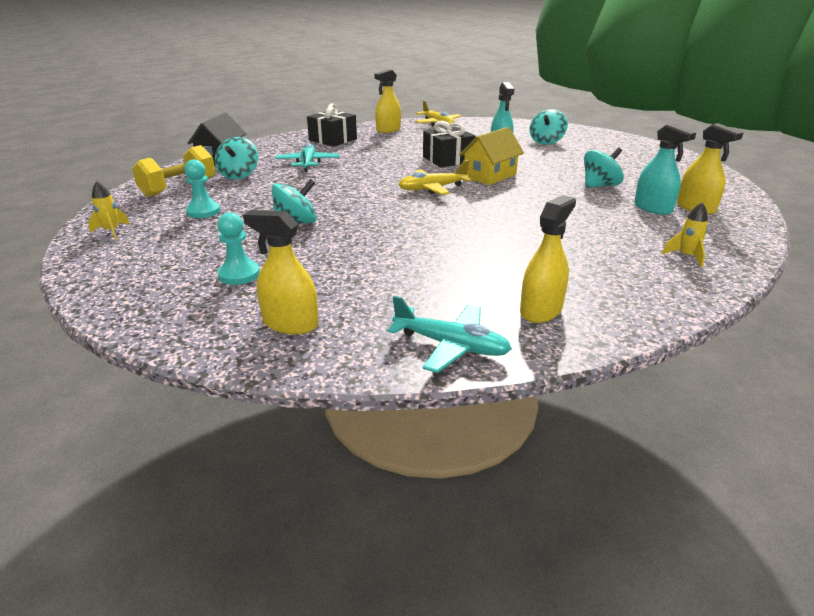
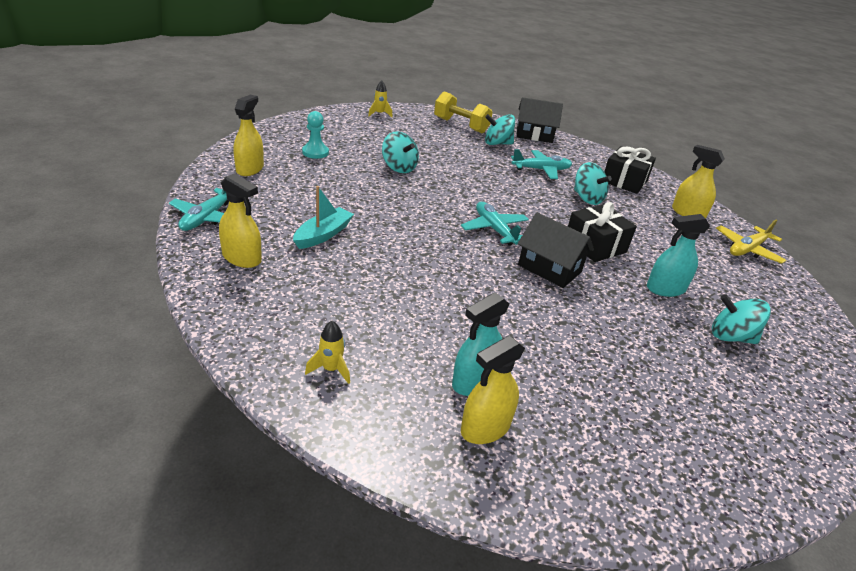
camera: 80 degrees right, 5 degrees up
(203, 211) = (416, 136): turquoise pawn -> none
(432, 189) = (494, 229): yellow plane -> turquoise plane
(469, 264) = (323, 235): none -> turquoise boat
(490, 176) = (549, 268): yellow house -> black house
(599, 186) = (546, 351): turquoise spinning top -> turquoise spinning top (587, 198)

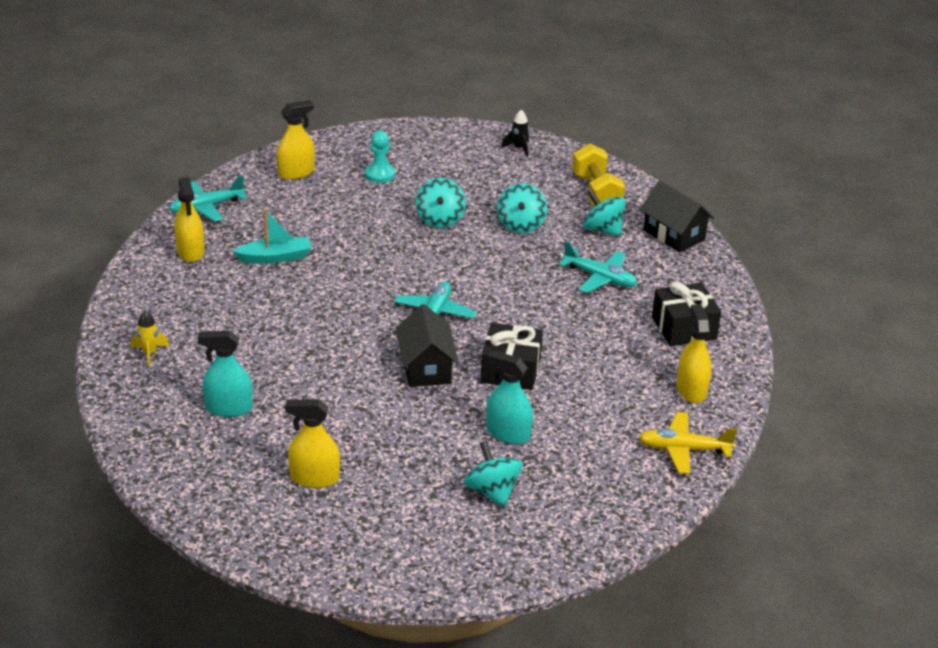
camera: 45 degrees right, 0 degrees up
(379, 114) = (518, 148): yellow rocket -> black rocket
(485, 428) = (194, 434): yellow spray bottle -> yellow spray bottle (314, 478)
(587, 198) = (594, 327): turquoise spinning top -> turquoise spinning top (521, 224)

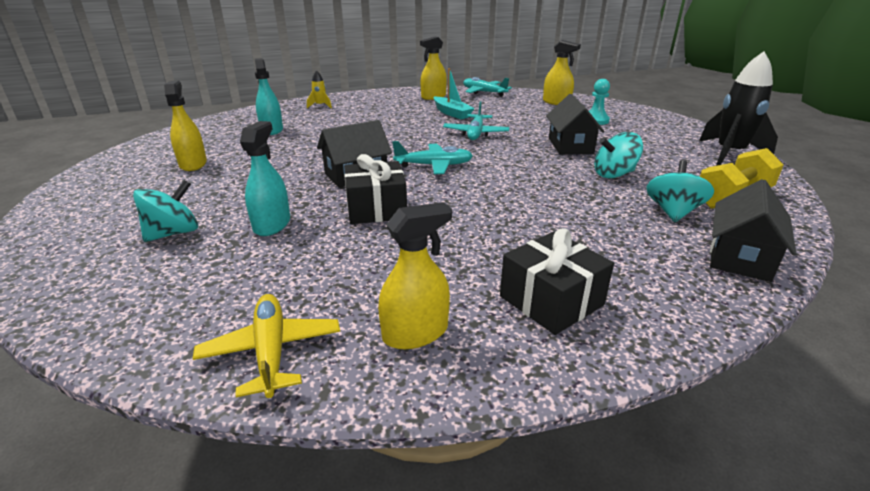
camera: 70 degrees right, 5 degrees down
(440, 219) = (570, 146): turquoise spinning top -> black house
(518, 148) = (729, 154): black rocket -> black rocket, size x2.17
(600, 278) = (583, 226): turquoise plane -> turquoise plane (475, 133)

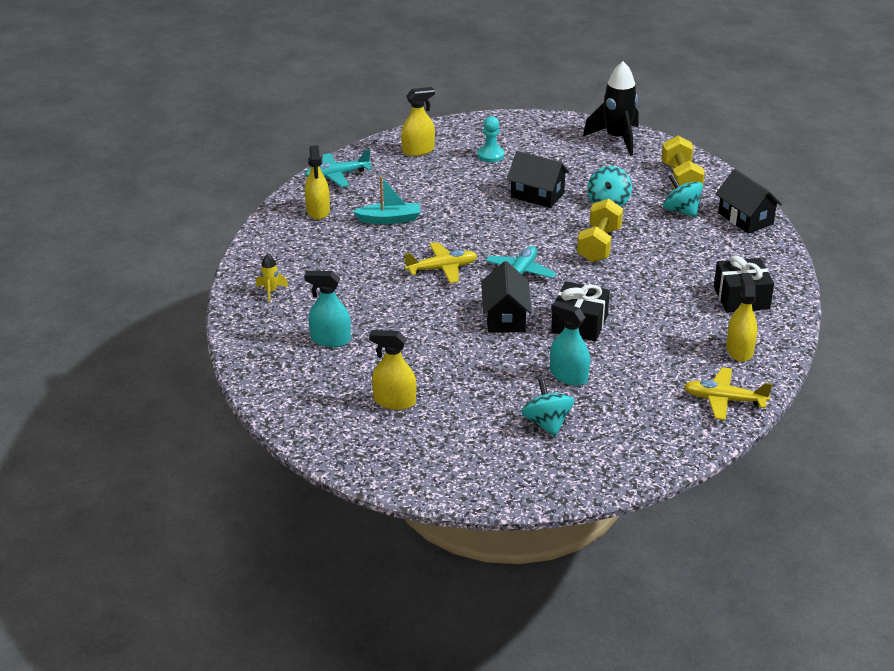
camera: 60 degrees left, 5 degrees up
(406, 139) = (442, 269): none -> yellow plane
(475, 133) = (462, 227): turquoise plane -> none
(533, 186) = (599, 245): none -> yellow dumbbell

